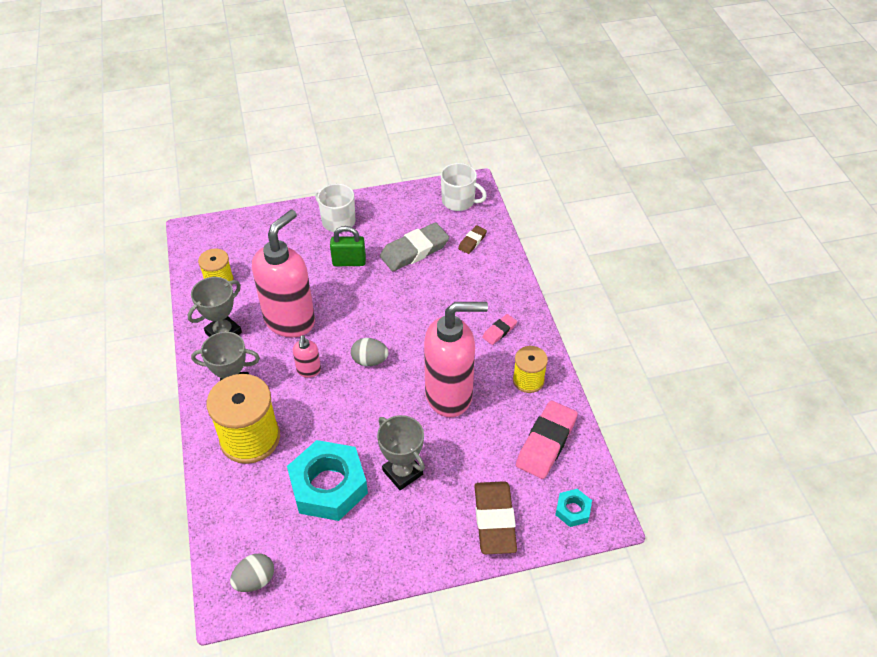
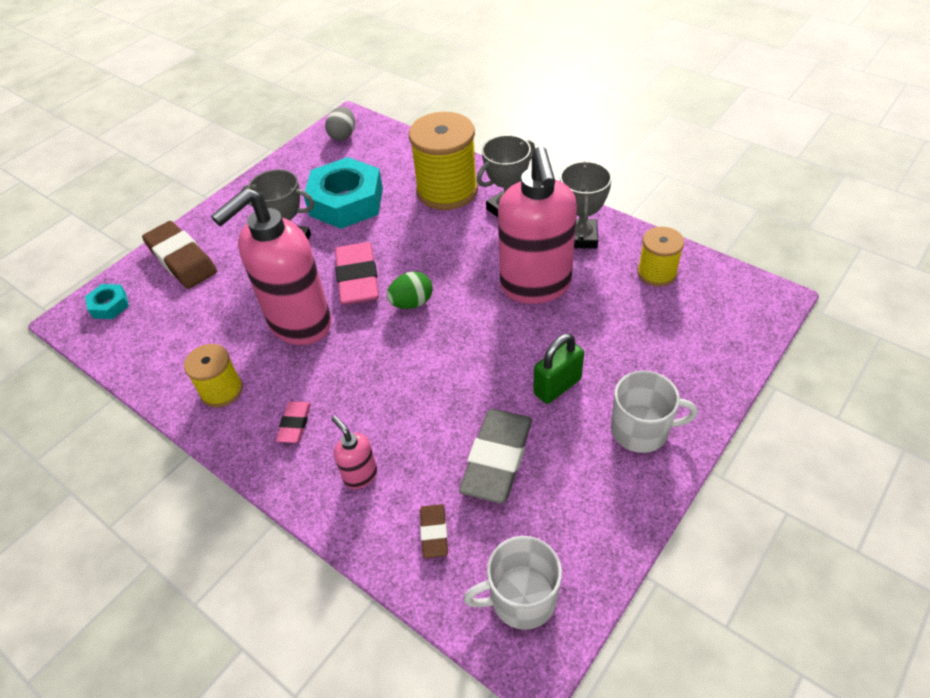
camera: 145 degrees right, 0 degrees up
(309, 371) = (460, 259): pink soap dispenser -> pink soap dispenser (360, 475)
(370, 361) = (412, 303): grey egg -> green egg
(546, 442) = (165, 343): pink eraser -> pink eraser (358, 278)

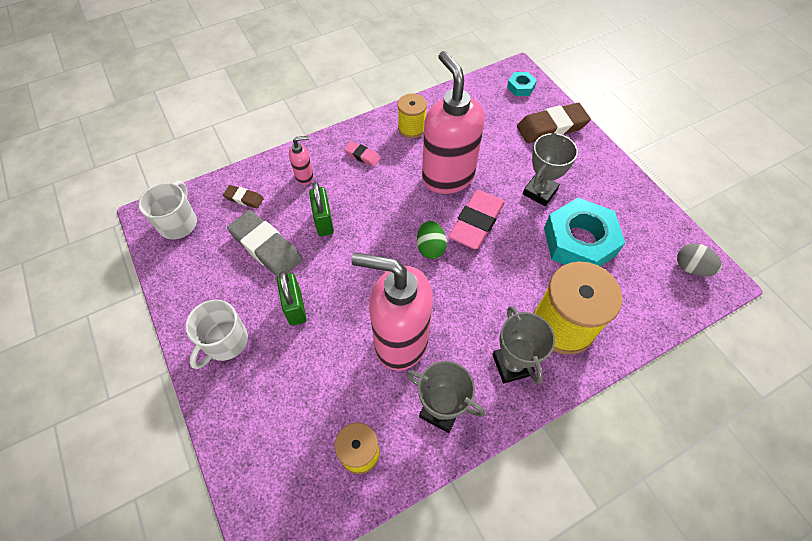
camera: 110 degrees right, 10 degrees up
(358, 278) = (476, 222): pink eraser -> pink eraser turned 75 degrees counterclockwise
(426, 416) = (324, 221): none -> green padlock

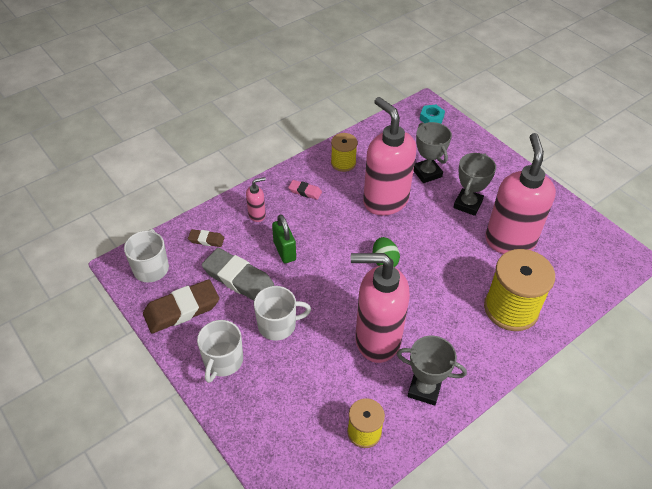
camera: 10 degrees left, 10 degrees down
(295, 307) = (278, 325): green padlock -> white mug
(476, 222) = (419, 235): pink eraser -> none
(512, 364) = (475, 345): grey trophy -> grey trophy (427, 173)
(551, 127) = (466, 149): brown eraser -> brown eraser (182, 309)
(579, 241) = (509, 240): turquoise nut -> pink soap dispenser
(691, 268) = (605, 250): grey egg -> none

